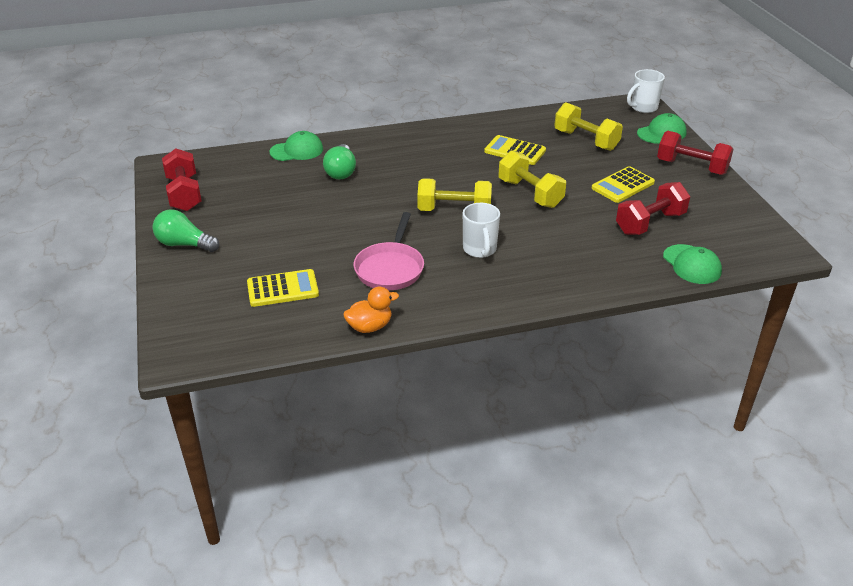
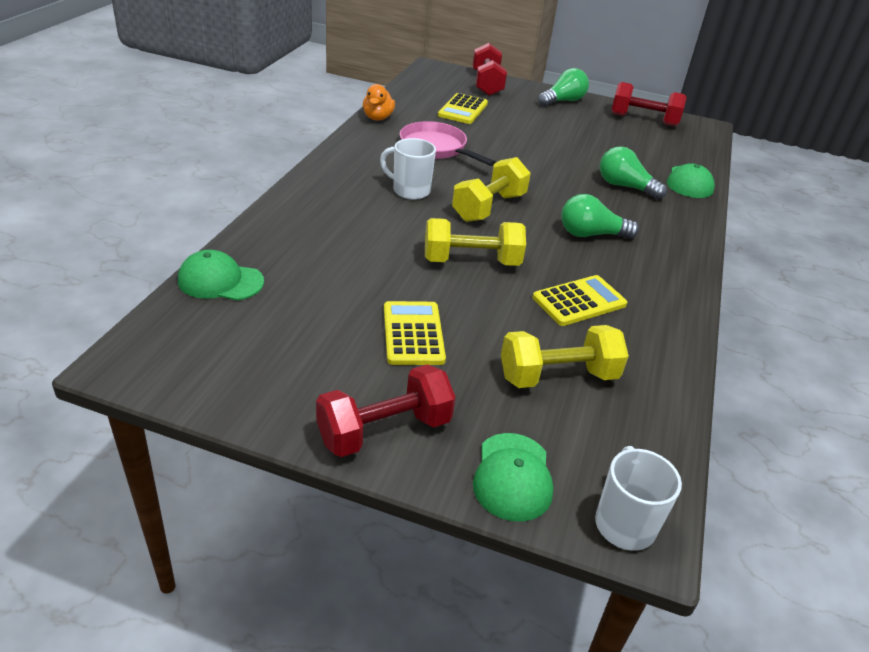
camera: 120 degrees right, 0 degrees up
(433, 166) = (591, 234): none -> green light bulb
(650, 223) = (318, 302): red dumbbell -> red dumbbell (486, 84)

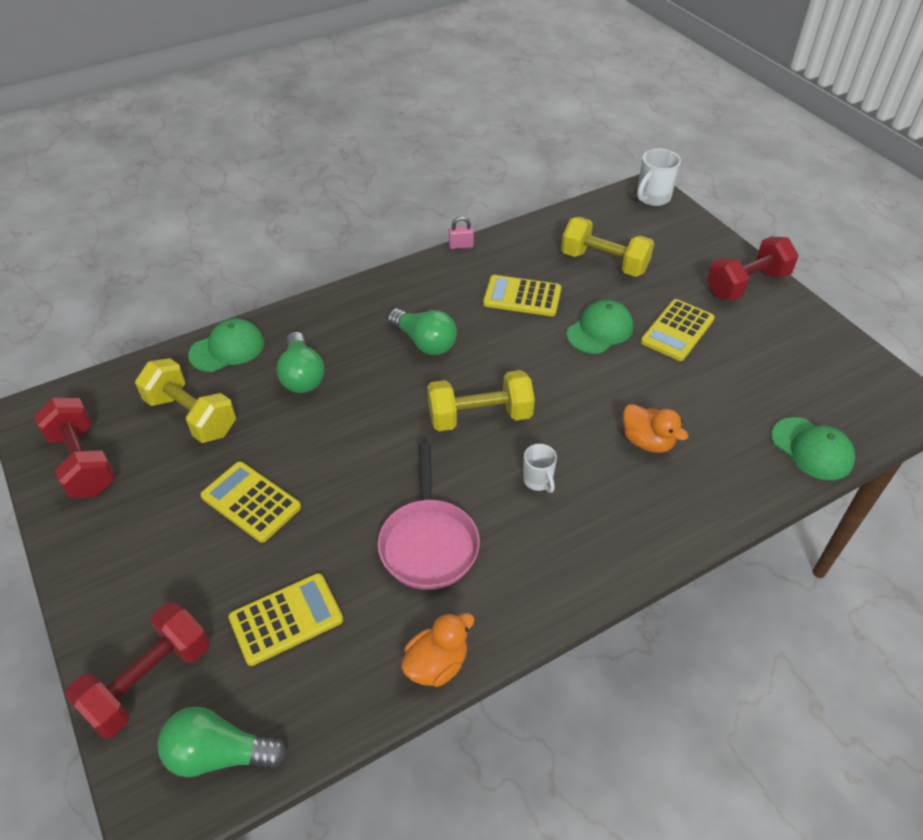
camera: 135 degrees left, 10 degrees up
(359, 236) = (647, 441): none -> orange duck
(384, 430) = (747, 284): red dumbbell -> red dumbbell turned 45 degrees counterclockwise
(410, 190) = (538, 481): white mug -> white mug, size x0.63
(471, 261) = (567, 366): yellow dumbbell -> yellow dumbbell (191, 416)
(513, 476) = (690, 235): green cap -> green cap (600, 330)
(545, 133) = (251, 502): none -> yellow calculator
(563, 101) = (111, 563): green light bulb -> green light bulb (219, 754)
(699, 325) = (461, 245): none -> pink padlock

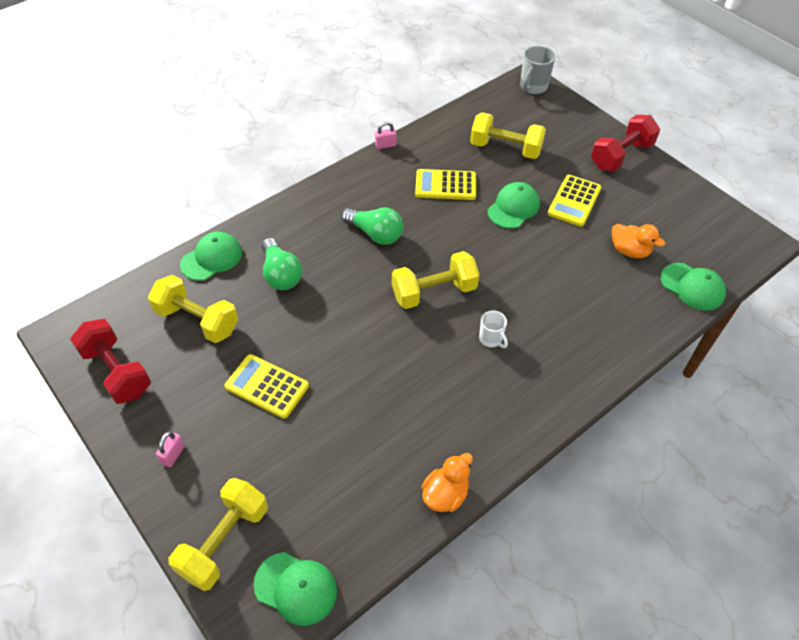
camera: 10 degrees left, 5 degrees up
(119, 567) = (173, 454): none -> pink padlock
(149, 681) = (224, 541): red dumbbell -> yellow dumbbell
(219, 754) = (296, 588): green light bulb -> green cap
(286, 619) = (320, 476): yellow calculator -> none
(428, 543) = (417, 400): pink pan -> none
(647, 441) = (568, 296): orange duck -> orange duck (629, 251)
(652, 198) = (533, 87): white mug -> grey mug

